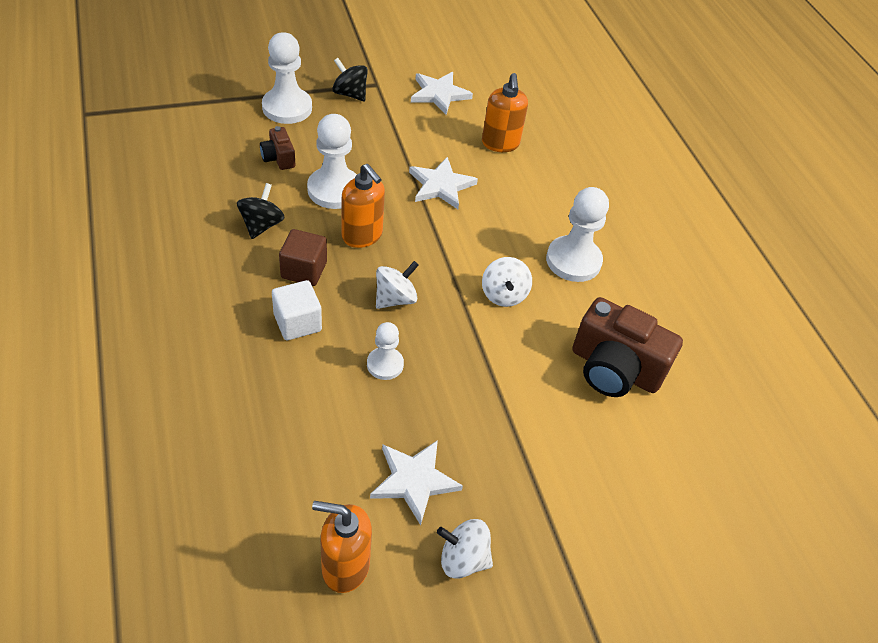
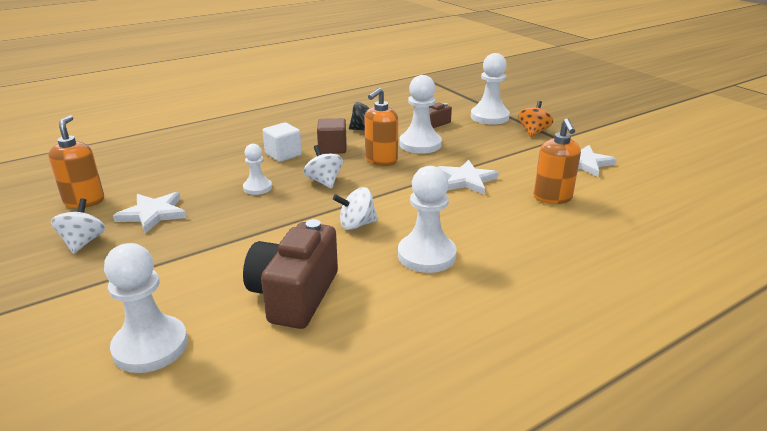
camera: 80 degrees right, 20 degrees down
(350, 94) = (533, 132): black spinning top -> orange spinning top
(395, 299) = (324, 181): white spinning top -> white spinning top turned 150 degrees counterclockwise
(500, 144) = (552, 198): orange soap dispenser -> orange soap dispenser turned 75 degrees counterclockwise
(670, 487) = (150, 346): none -> white pawn

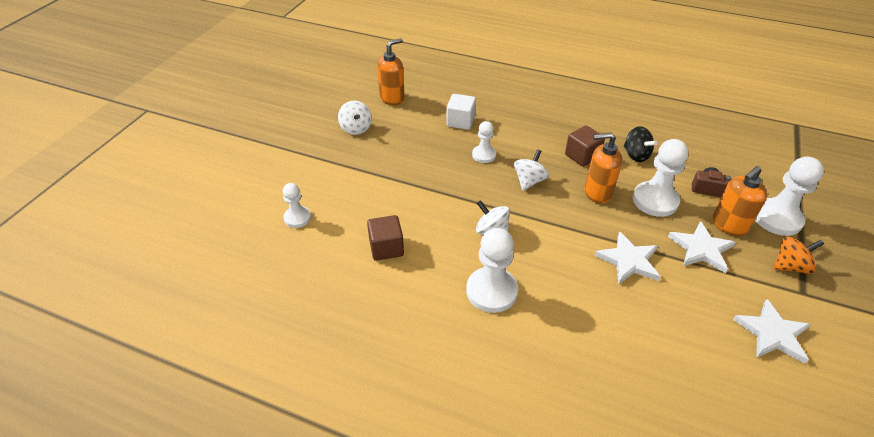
camera: 55 degrees right, 15 degrees up
(83, 242) = (356, 128): white spinning top -> white spinning top turned 105 degrees clockwise
(150, 346) = (297, 218): white pawn -> white pawn, size x0.58
(153, 214) = (407, 133): white star -> white star (701, 249)
(283, 154) = (541, 138): white cube -> white cube (460, 121)
(294, 295) = (386, 248): brown camera -> brown cube
(552, 198) = (668, 336): orange soap dispenser -> orange soap dispenser (728, 225)

